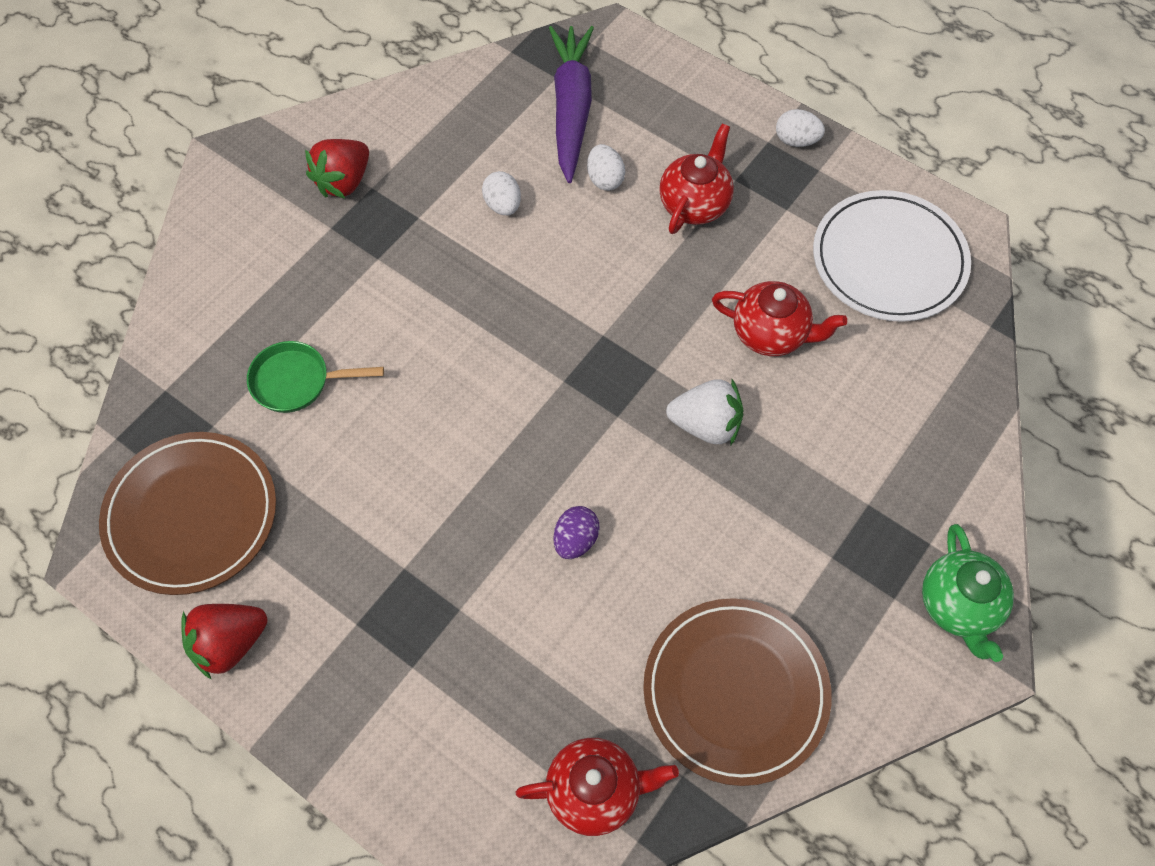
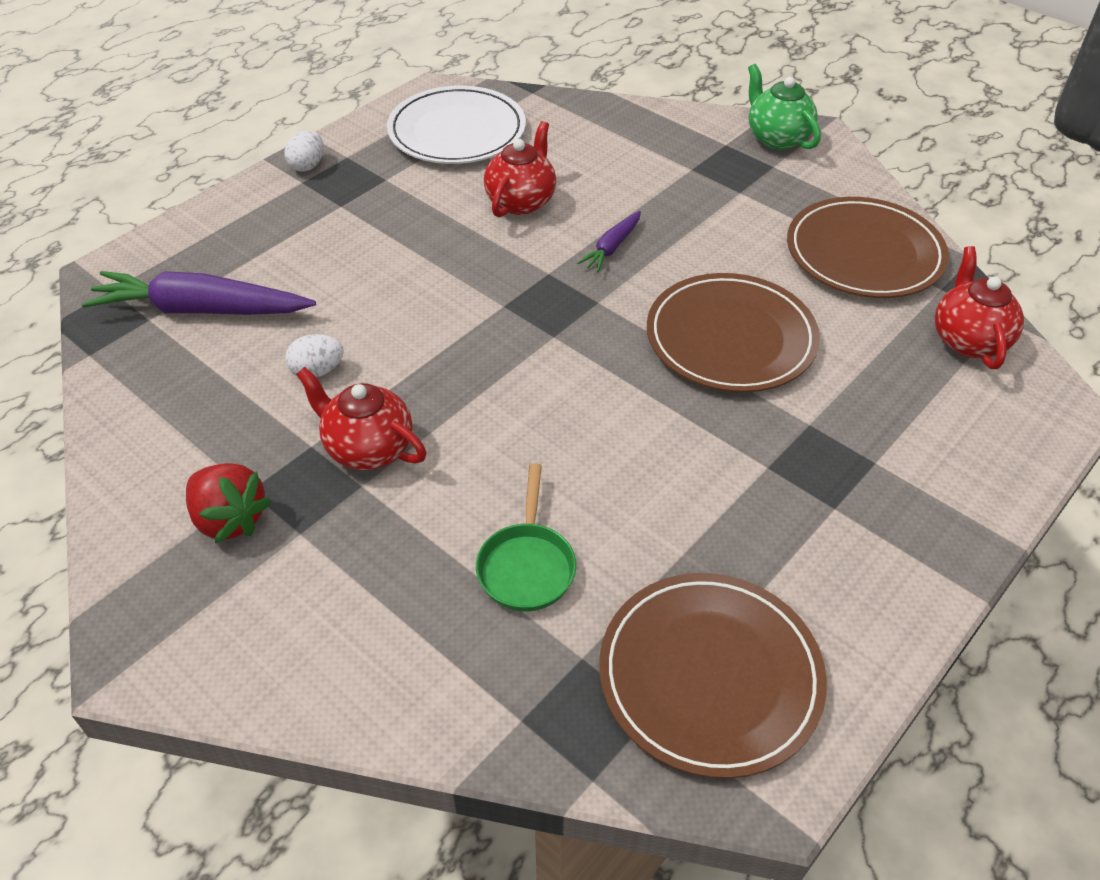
camera: 85 degrees left, 15 degrees down
(230, 643) = (873, 626): red strawberry -> none
(575, 540) = (730, 338): purple egg -> brown plate
(605, 179) = (309, 291): white egg -> none
(694, 204) = (362, 233): red teapot -> red teapot (368, 448)
(706, 425) = (612, 247): white strawberry -> purple carrot
(958, 606) = (777, 138): green teapot -> green teapot turned 120 degrees counterclockwise

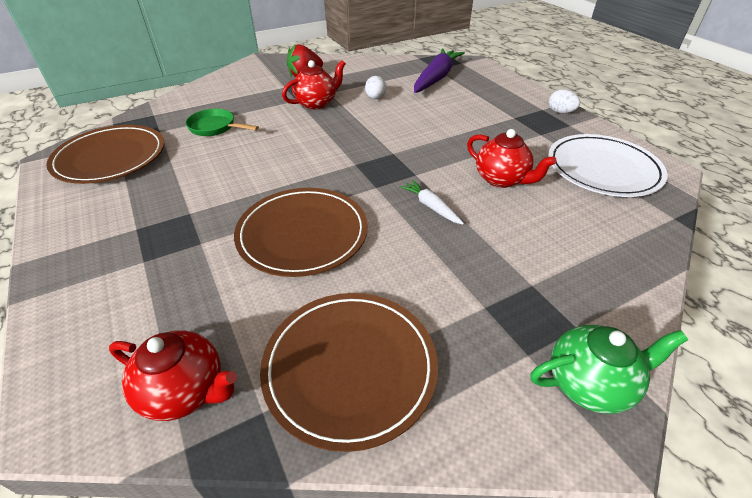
camera: 110 degrees right, 5 degrees down
(612, 247) = (431, 207): purple carrot -> white carrot

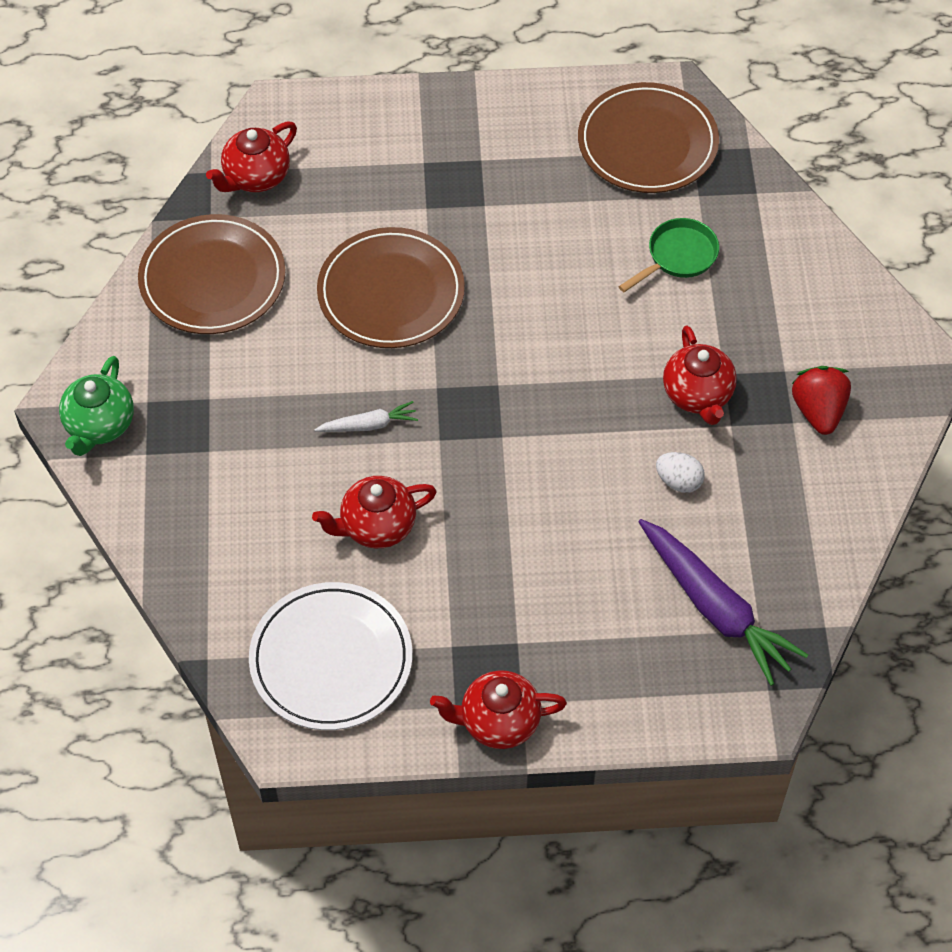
camera: 115 degrees right, 15 degrees up
(560, 112) = (498, 722): white egg -> red teapot

